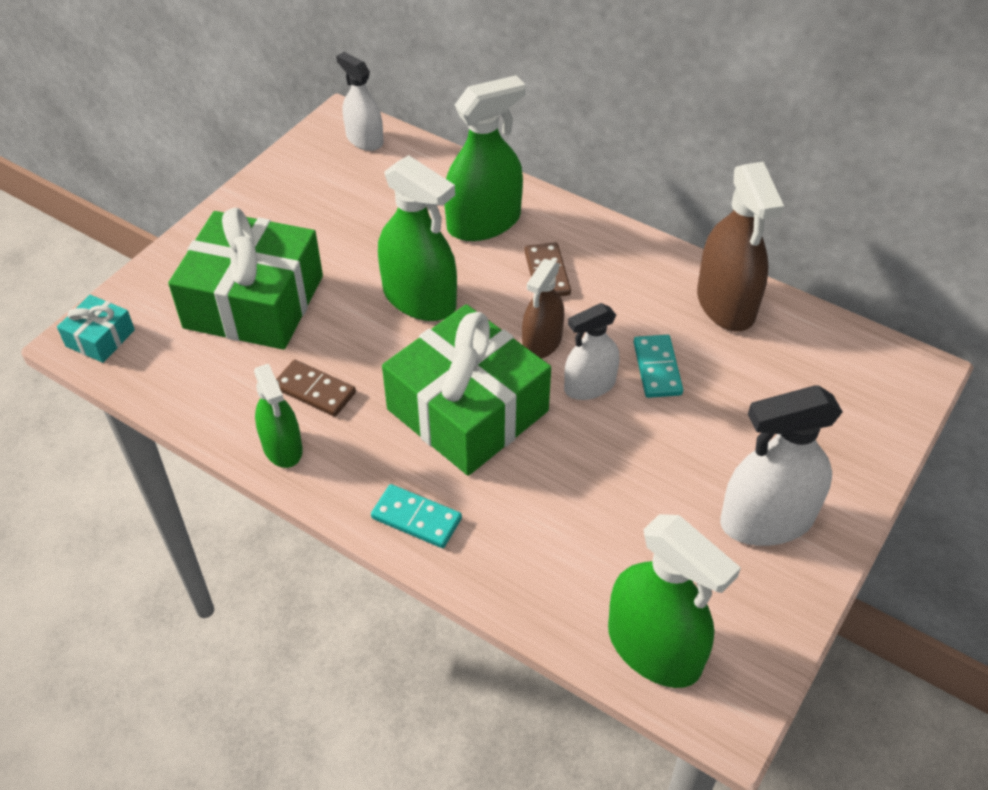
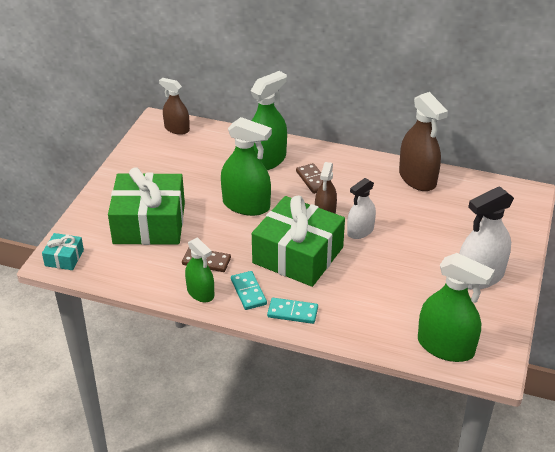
camera: 15 degrees left, 10 degrees down
(364, 139) = (177, 129): white spray bottle -> brown spray bottle
(657, 368) = (393, 216): turquoise domino -> turquoise domino (248, 292)

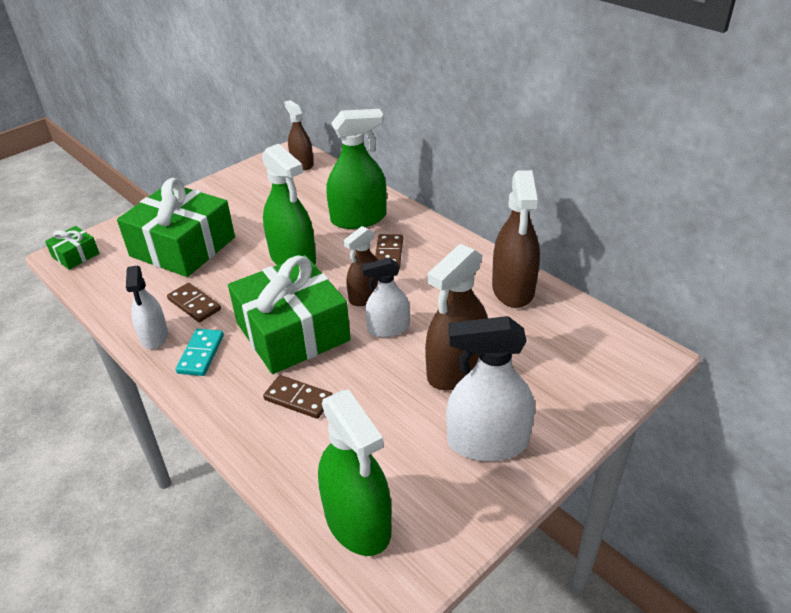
camera: 30 degrees right, 0 degrees up
(64, 258) = (75, 255): turquoise gift -> green gift
(200, 293) = (154, 336): green spray bottle -> white spray bottle
(292, 312) = (222, 397): turquoise domino -> none
(344, 295) = (298, 399): none -> brown domino
(426, 241) = (456, 369): none -> brown spray bottle

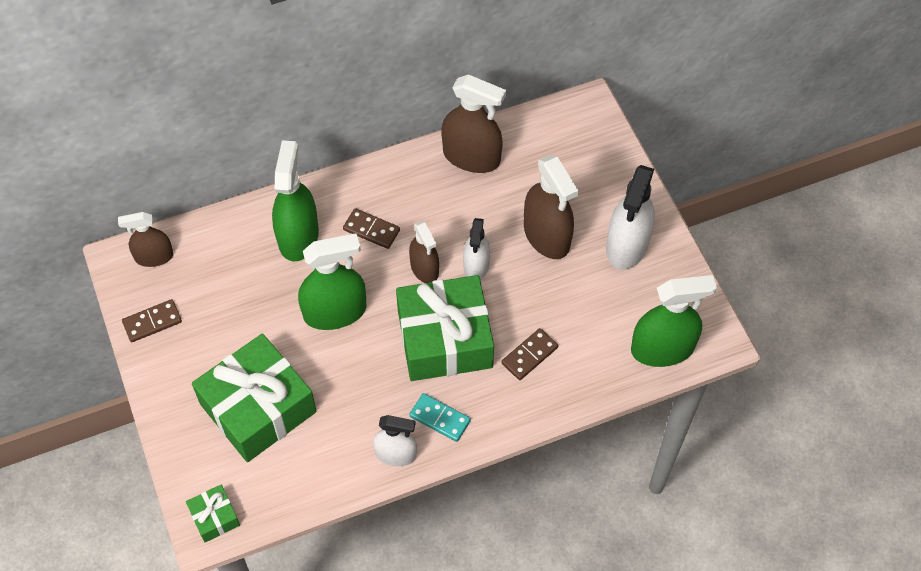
camera: 70 degrees left, 20 degrees up
(194, 304) = (364, 412): brown domino -> brown domino (152, 322)

